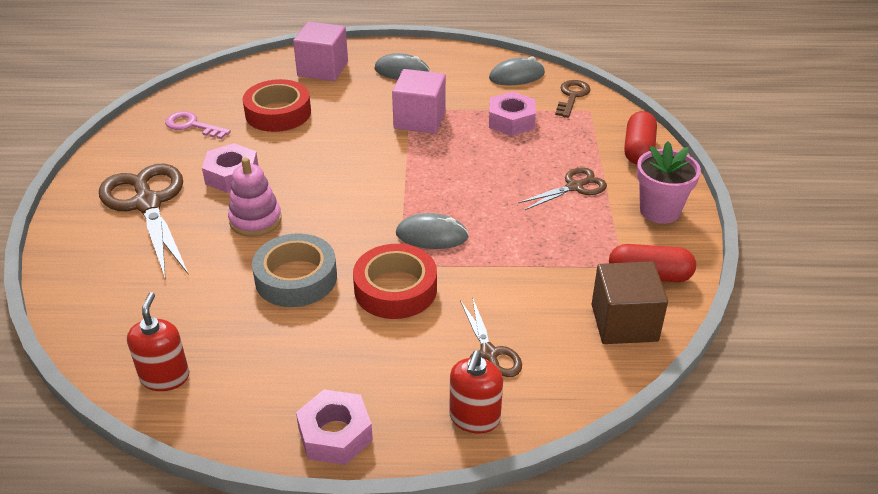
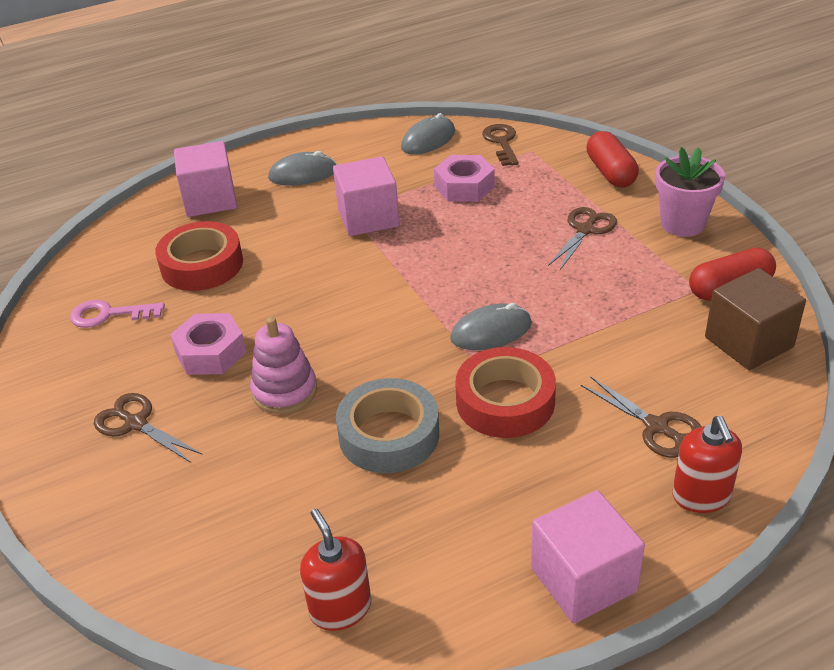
camera: 25 degrees left, 0 degrees up
(148, 204) = (136, 423): brown scissors -> brown scissors, size x0.54
(335, 434) = (583, 579): pink nut -> pink cube

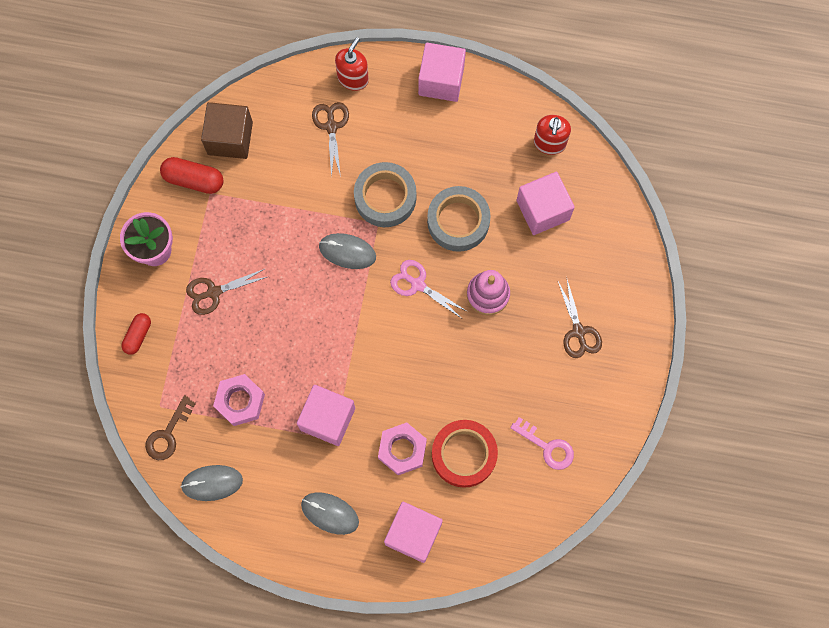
camera: 145 degrees left, 35 degrees up
(211, 352) = (508, 359): pink nut -> pink nut (402, 450)
(282, 517) = (543, 210): none -> pink cube
(379, 352) = (417, 284): none -> pink scissors
(505, 401) = (385, 197): red tape -> grey tape
(610, 172) = (138, 335): red capsule -> red capsule, size x0.66

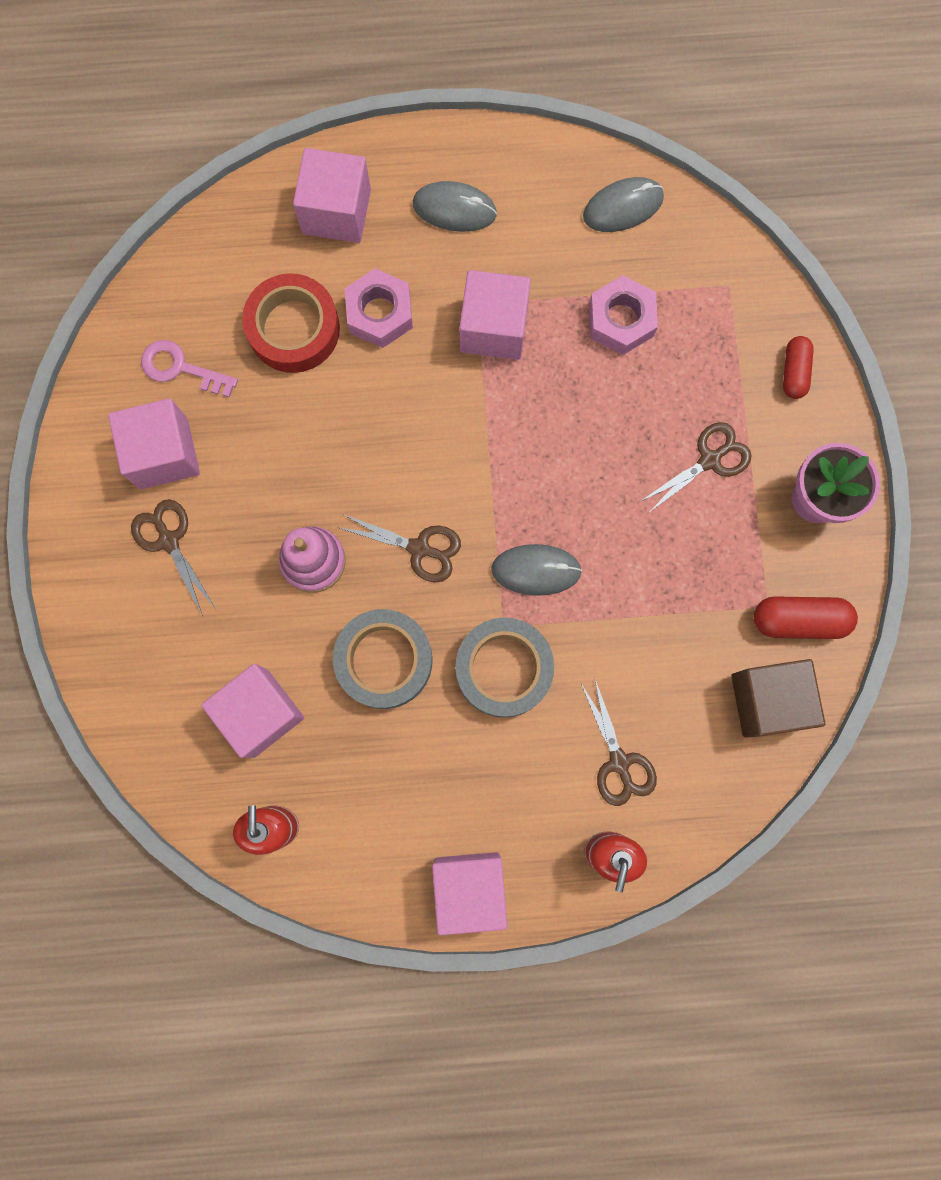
camera: 165 degrees right, 5 degrees up
(168, 434) = (704, 253): brown key -> none
(417, 284) = (419, 548): pink scissors -> brown scissors
(570, 390) = (164, 453): none -> pink cube

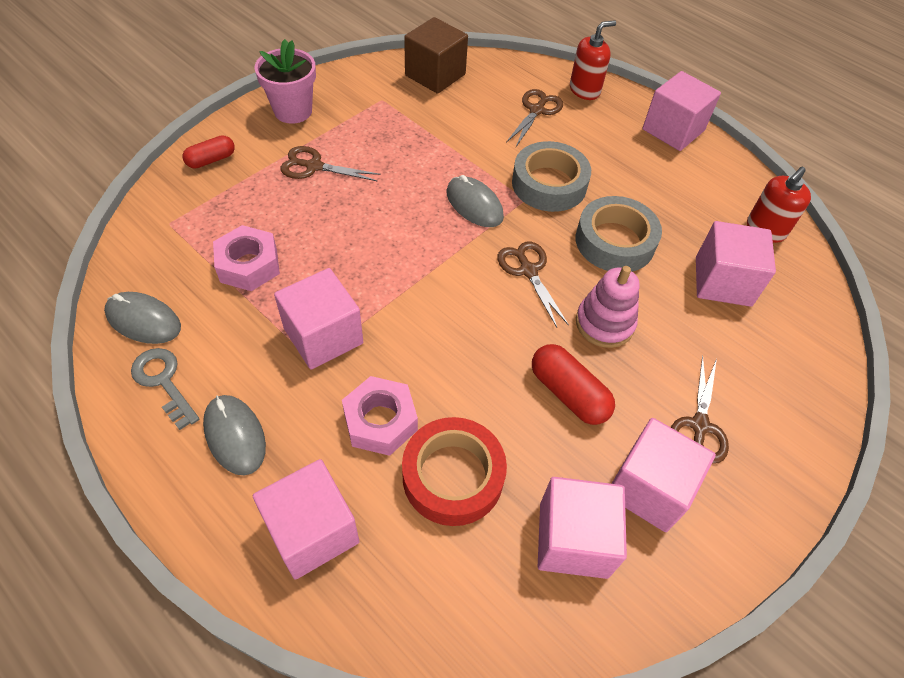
camera: 135 degrees left, 25 degrees down
(180, 368) = (573, 539): pink key -> pink cube
(546, 189) = (163, 382): none -> grey key
(799, 620) = (376, 84): red capsule -> red capsule (568, 393)

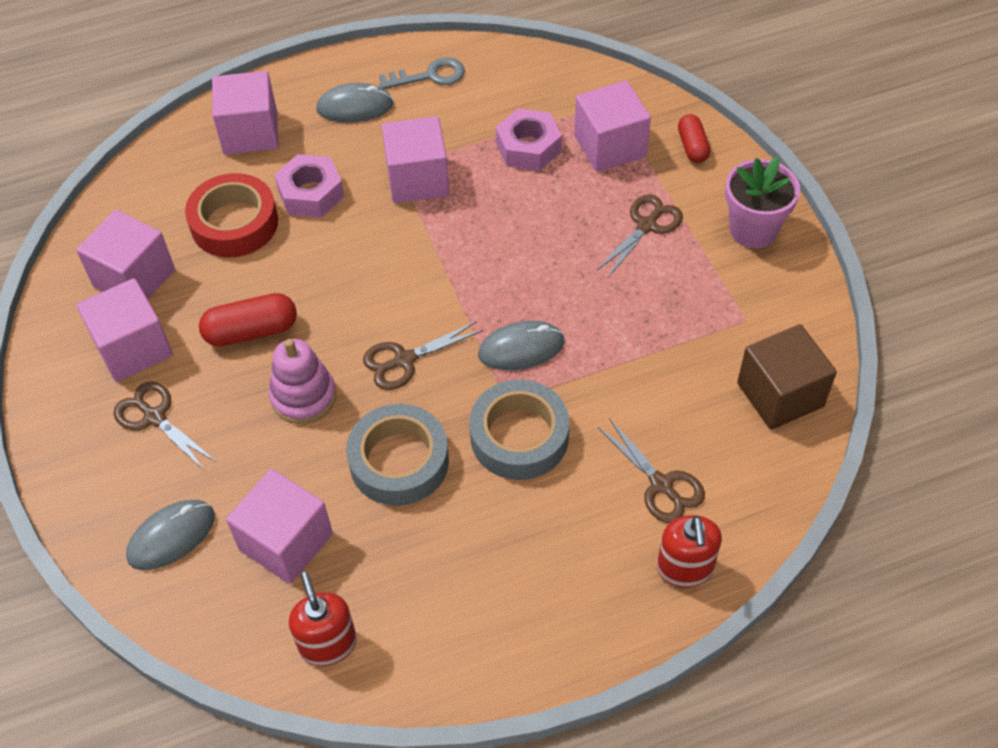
camera: 120 degrees right, 0 degrees up
(143, 320) = (500, 72): grey mouse -> grey mouse (171, 536)
(528, 270) = (404, 360): brown scissors -> brown scissors turned 150 degrees clockwise
(673, 130) = (553, 643): pink cube -> pink cube (610, 146)

